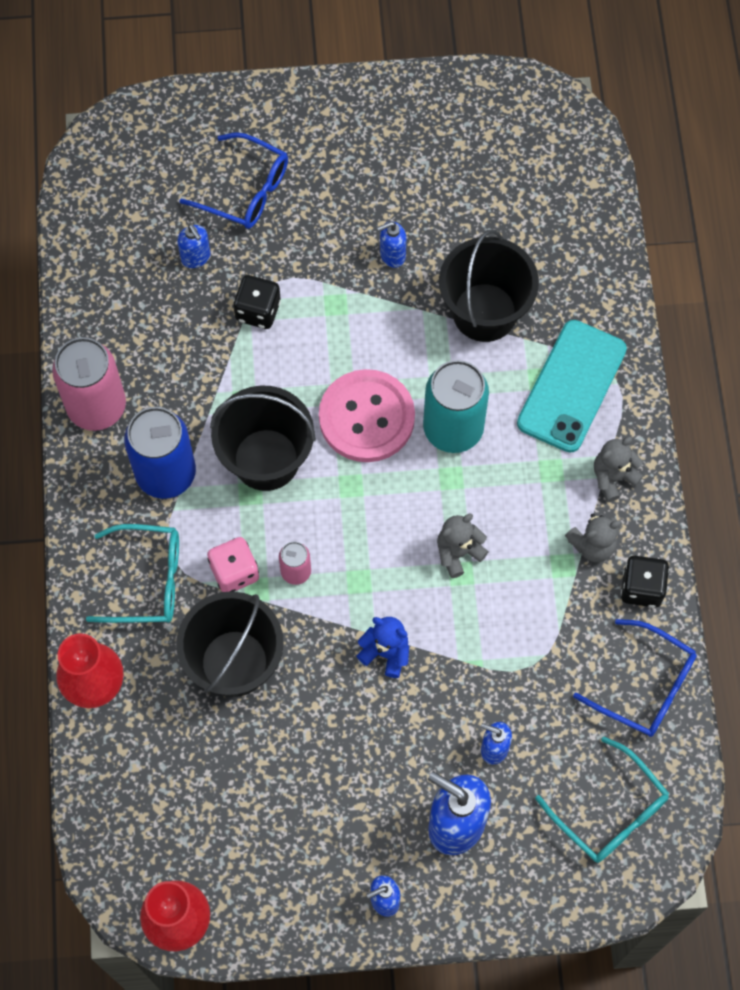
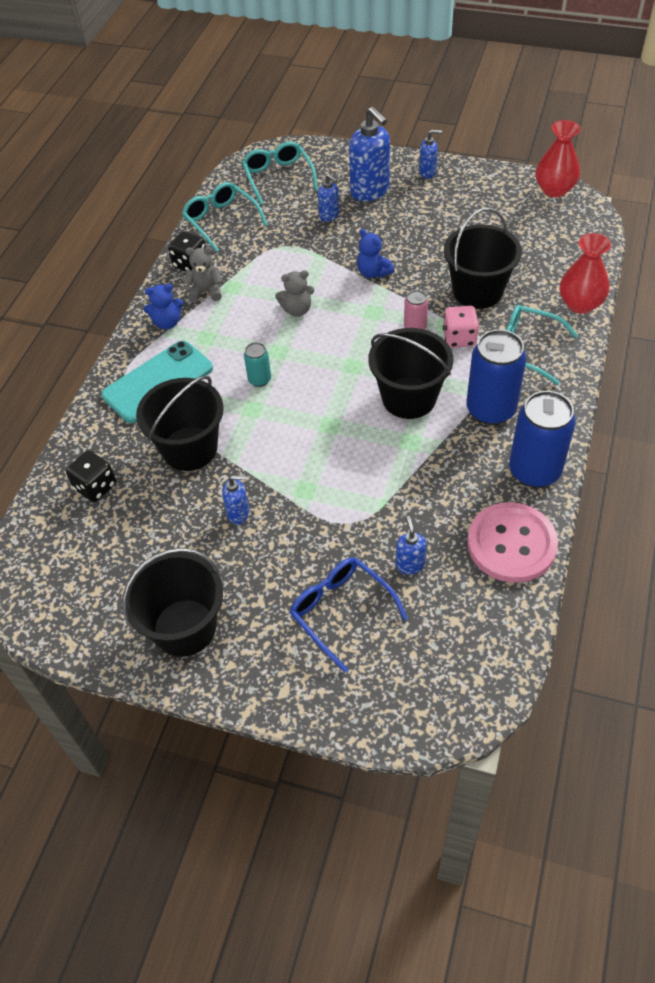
camera: 155 degrees left, 15 degrees down
(97, 407) = (534, 471): pink can -> blue can
(258, 311) = (372, 504): black dice -> black dice (95, 486)
(366, 417) = (319, 404): pink button -> pink button (511, 544)
(385, 129) = (184, 627): none -> black bucket
(453, 429) = (259, 379): turquoise can -> turquoise can, size x0.49
(613, 477) = (167, 322): grey teddy bear -> blue teddy bear
(645, 686) = (221, 221): blue glasses -> turquoise glasses

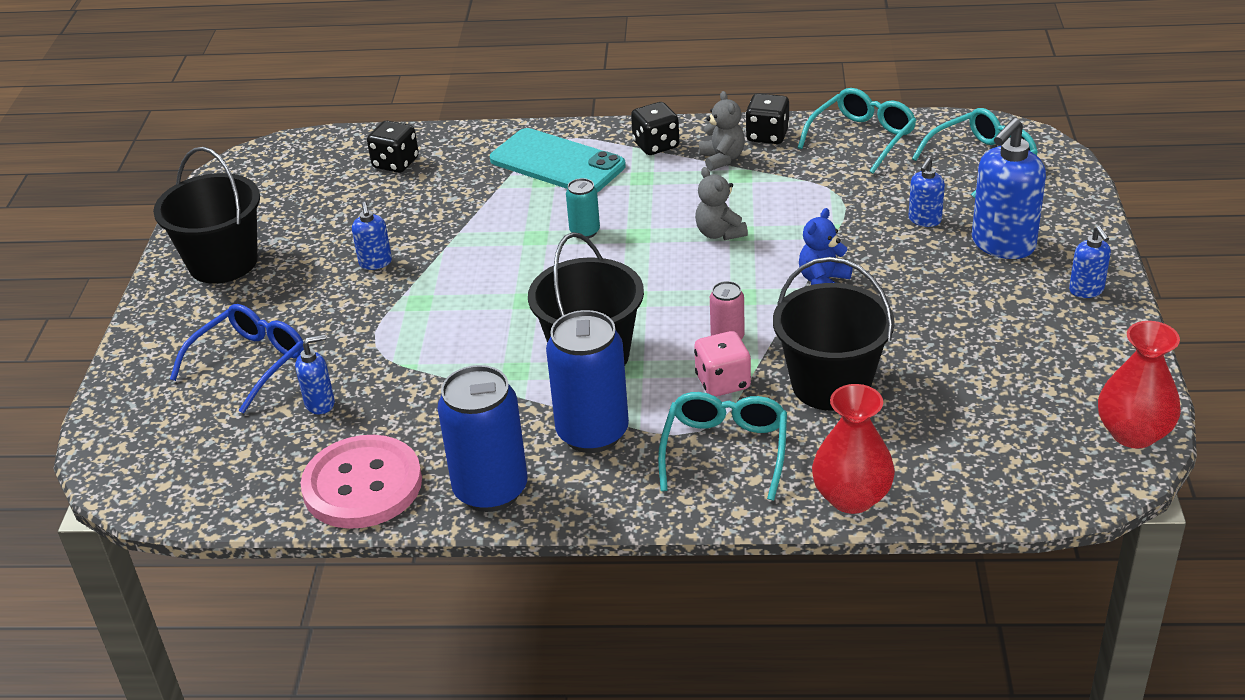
camera: 75 degrees right, 15 degrees down
(167, 322) = (656, 145): blue teddy bear -> black dice
(189, 448) = (462, 208): black bucket -> none

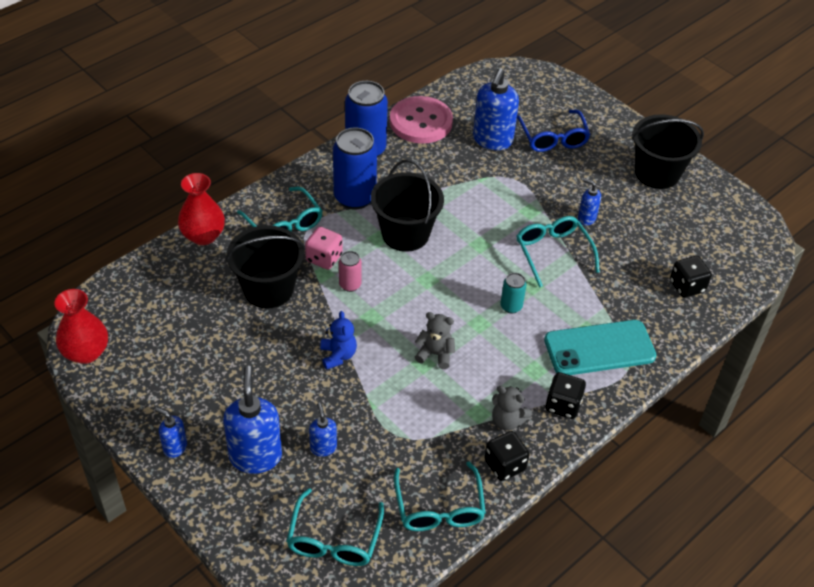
camera: 130 degrees right, 10 degrees up
(320, 403) = (492, 140): blue soap dispenser -> blue soap dispenser, size x1.93
(465, 252) = (553, 252): none -> turquoise glasses

